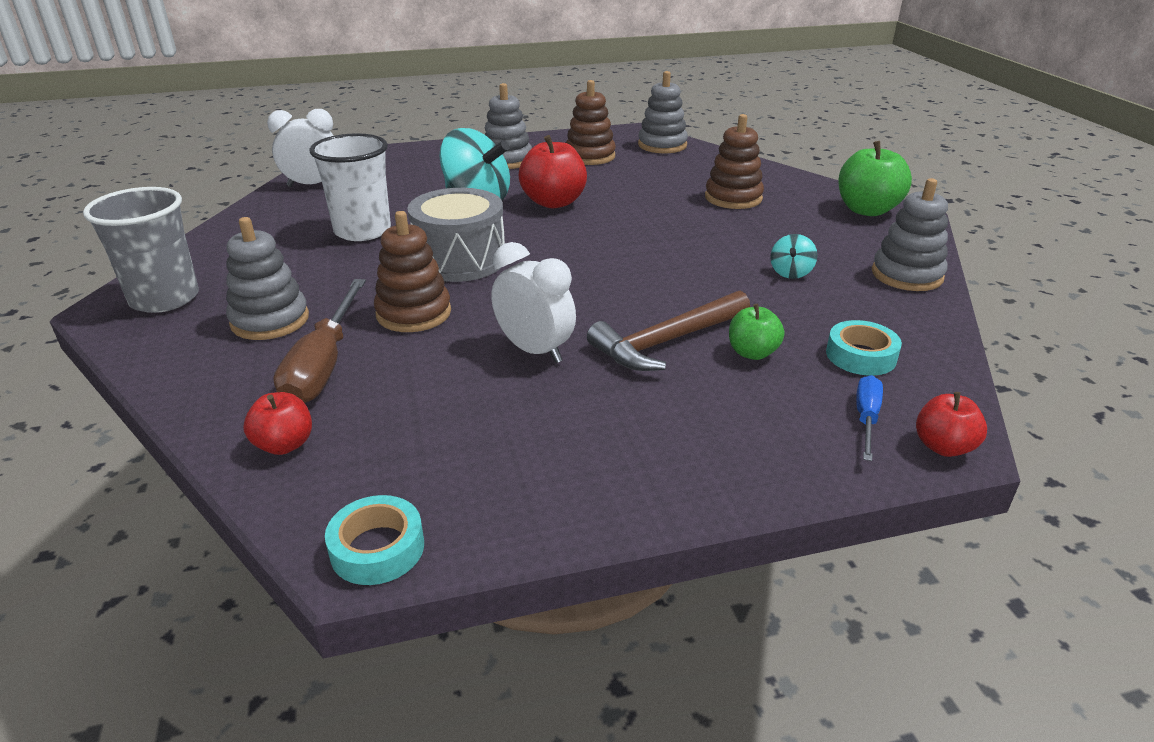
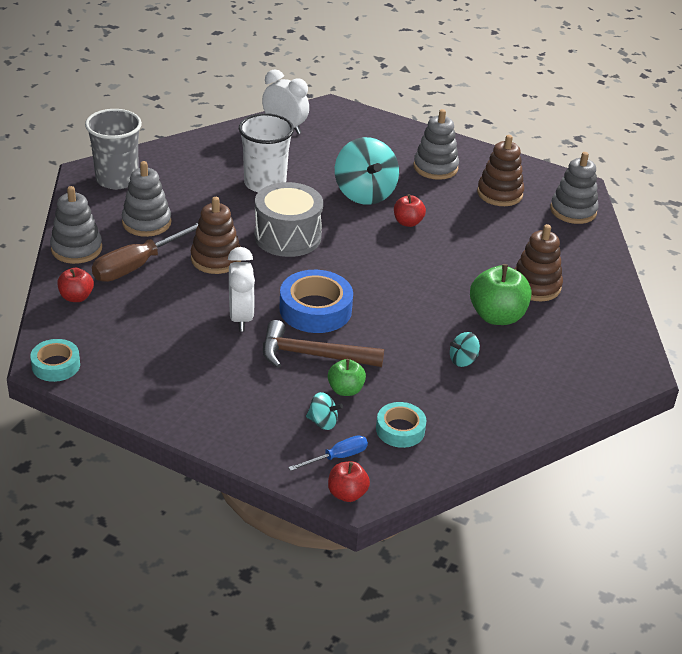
camera: 40 degrees right, 5 degrees up
(553, 202) = (408, 222): red apple -> red apple, size x0.58
(596, 303) = (315, 309): none -> blue tape
(790, 395) = (323, 422): none -> turquoise spinning top
(867, 210) = (614, 351): green apple -> green apple (497, 316)
(907, 275) = (534, 408): grey stacking toy -> grey stacking toy (76, 249)

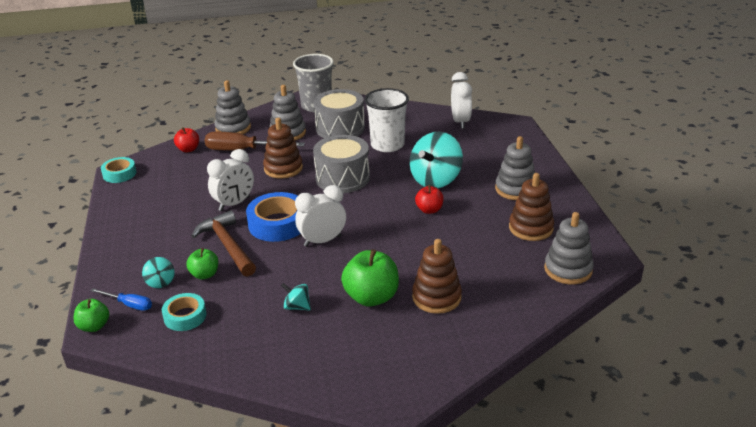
camera: 55 degrees right, 5 degrees down
(189, 190) = (340, 128): none -> grey drum
(347, 494) = (94, 326): red apple -> green apple
(379, 299) = (322, 241): none -> white clock

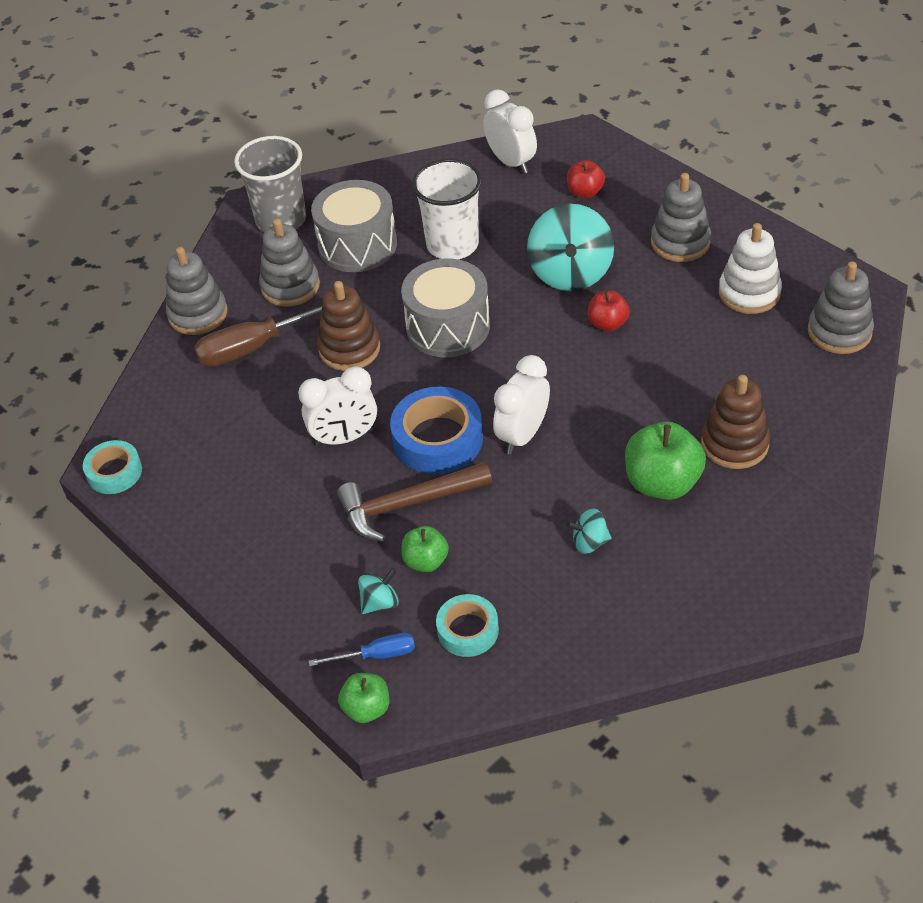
camera: 30 degrees left, 15 degrees up
(160, 282) = (380, 602): turquoise spinning top -> turquoise spinning top turned 75 degrees counterclockwise
(188, 149) = (172, 382): red apple -> red apple (585, 192)
(227, 245) = (407, 505): brown hammer -> brown hammer turned 45 degrees counterclockwise
(234, 204) = (344, 438): white clock -> white clock turned 60 degrees clockwise
(531, 228) = (749, 293): brown stacking toy -> white stacking toy

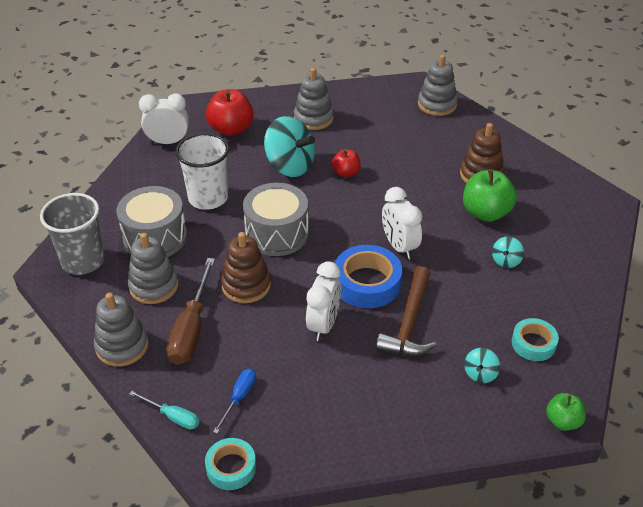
camera: 60 degrees left, 5 degrees down
(142, 399) = (172, 417): none -> turquoise screwdriver
(376, 655) = (522, 396): blue screwdriver -> blue screwdriver (239, 398)
(380, 602) = (480, 374): turquoise spinning top -> turquoise spinning top turned 150 degrees counterclockwise
(426, 561) = (463, 336): green apple -> none
(585, 192) = (231, 129): red apple -> red apple, size x1.73
(749, 293) = (378, 116): white stacking toy -> none

